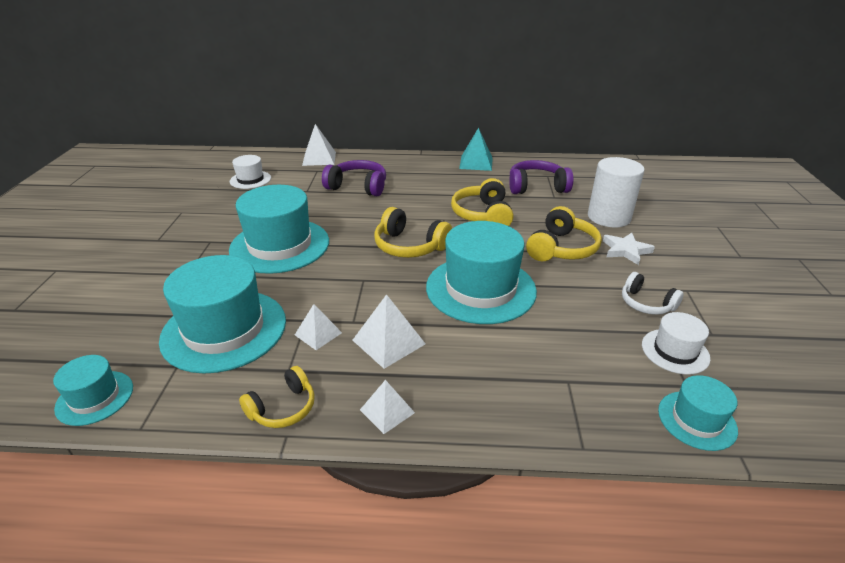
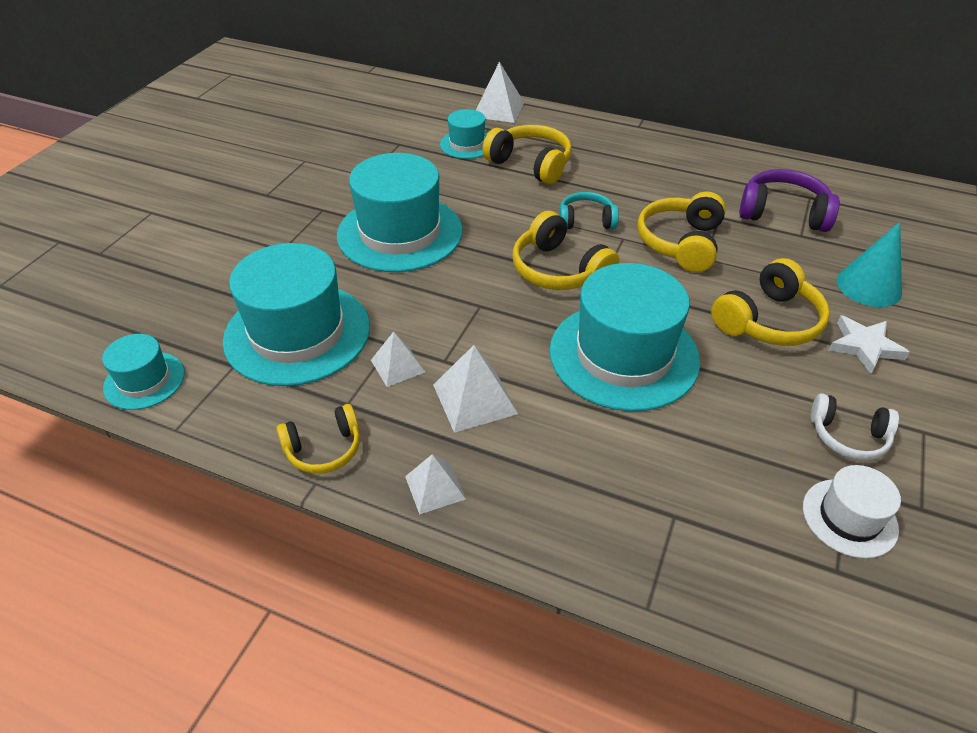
camera: 20 degrees right, 10 degrees up
(250, 180) = (400, 128): white hat -> none
(358, 187) = (530, 164): purple headphones -> yellow headphones
(413, 213) = (586, 221): none -> turquoise headphones
(476, 163) = (712, 155): turquoise pyramid -> none
(609, 217) = (869, 286): white cylinder -> turquoise cone
(646, 303) = (848, 436): white headphones -> white headphones turned 45 degrees counterclockwise
(697, 420) = (823, 621): turquoise hat -> turquoise hat (467, 144)

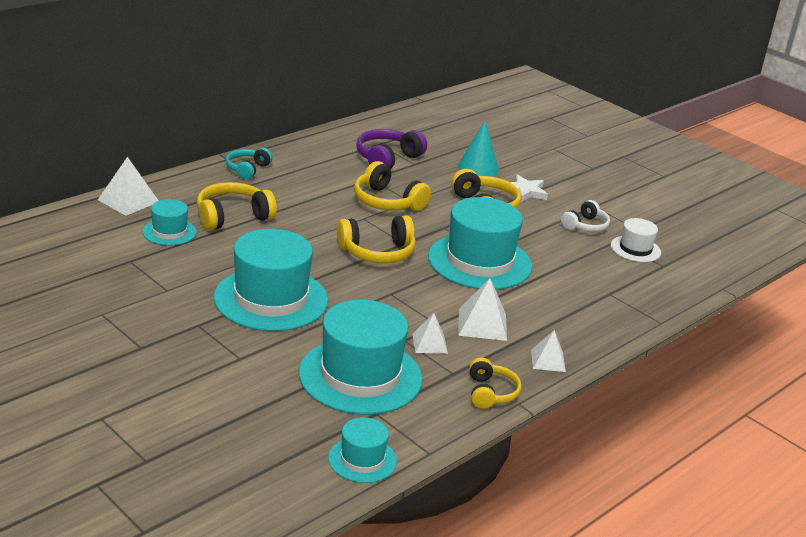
camera: 70 degrees left, 15 degrees down
(586, 221) = (330, 223): turquoise headphones -> turquoise headphones (247, 169)

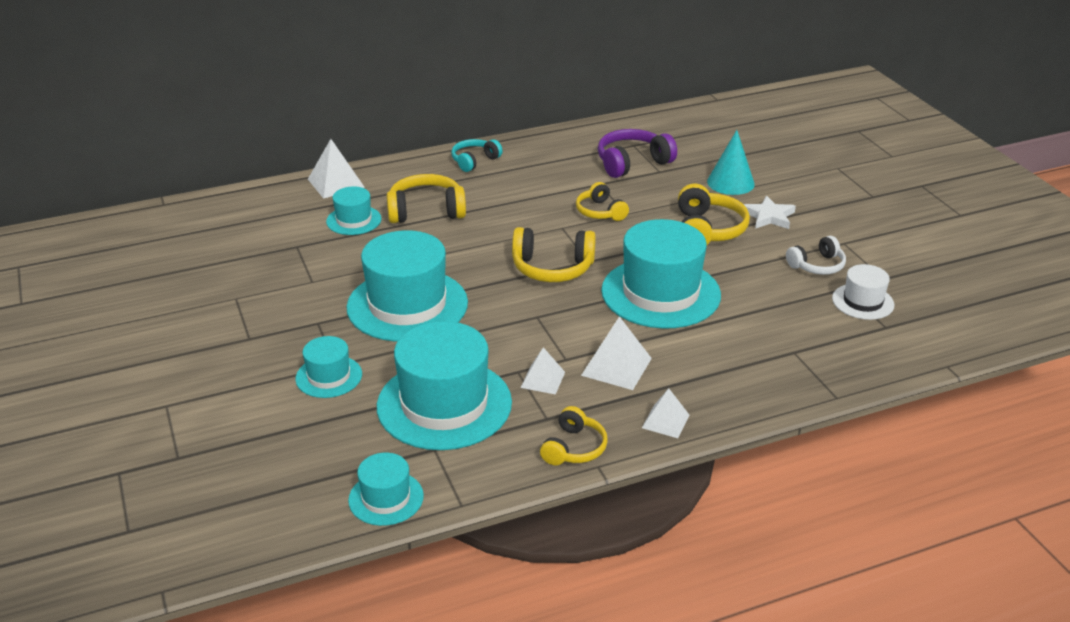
camera: 25 degrees right, 5 degrees up
(241, 369) = (329, 376): none -> turquoise hat
(387, 202) = (600, 212): yellow headphones -> yellow headphones, size x0.65

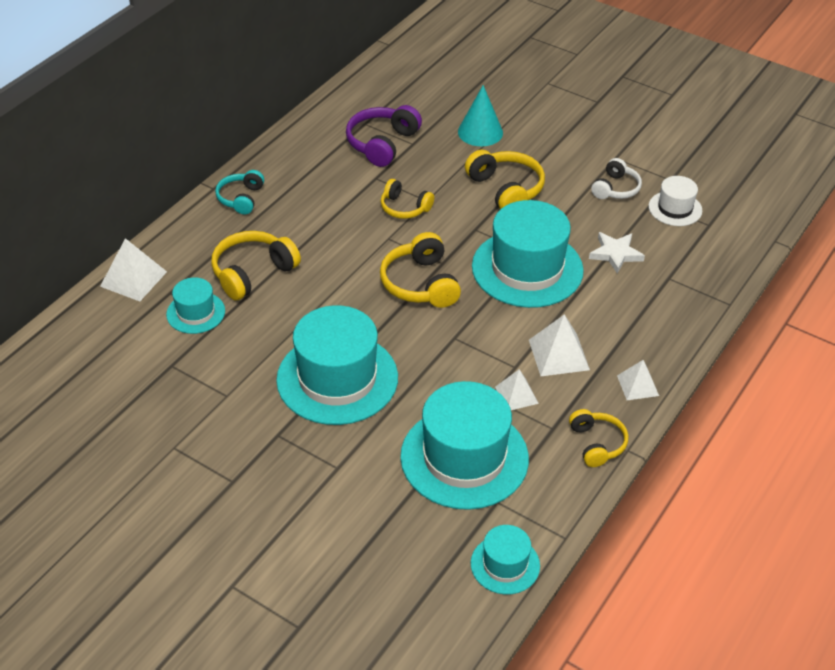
camera: 35 degrees left, 10 degrees up
(329, 376) = (344, 482): turquoise hat -> none
(552, 268) = (420, 283): yellow headphones -> yellow headphones turned 105 degrees clockwise
(769, 216) = (539, 155): white star -> white star (615, 254)

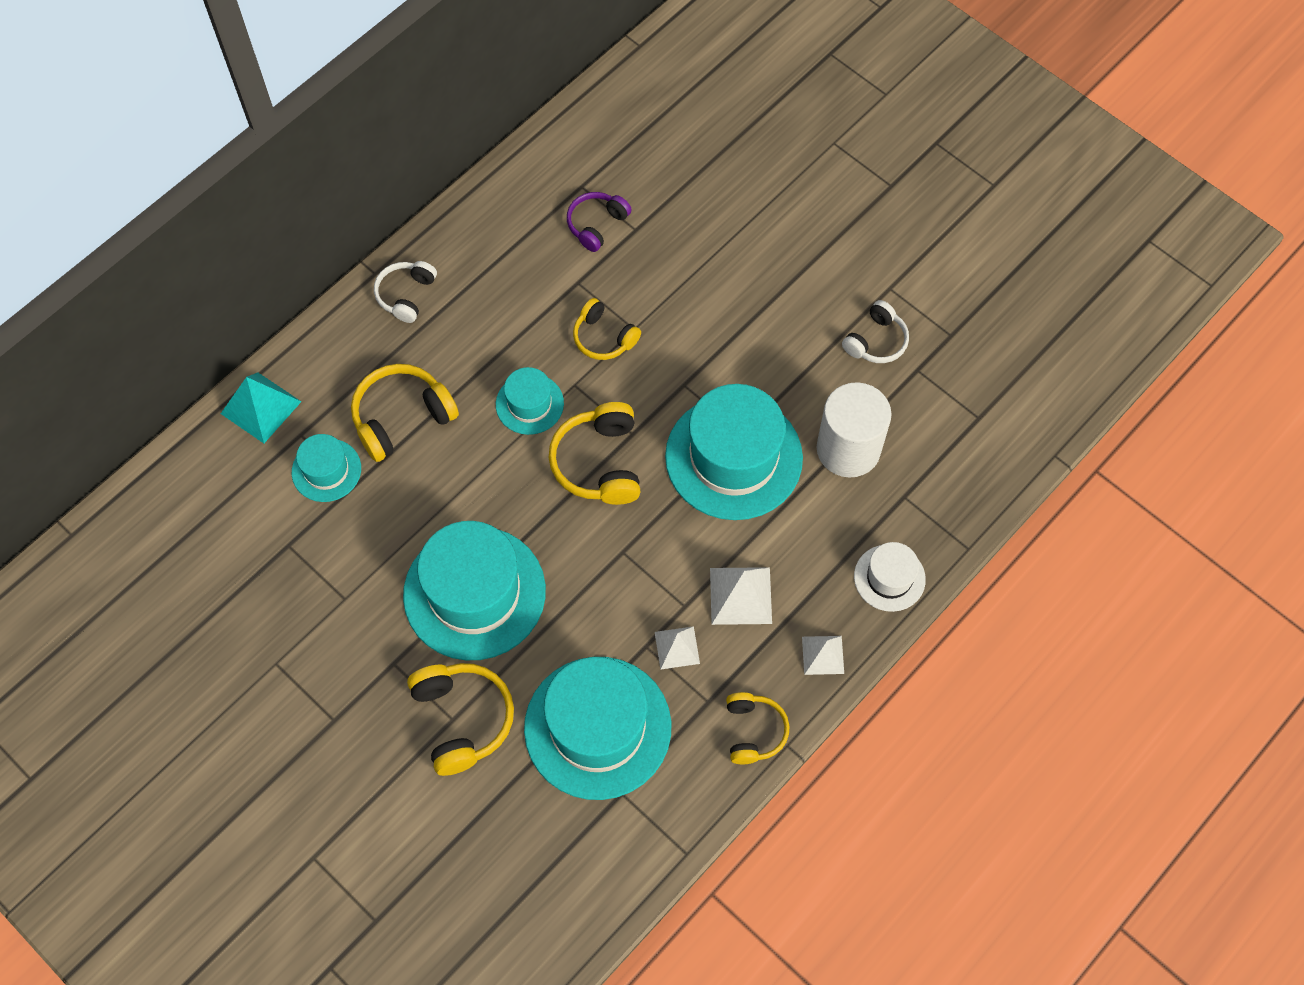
camera: 10 degrees right, 20 degrees up
(133, 279) = (260, 407): white pyramid -> turquoise pyramid
(241, 198) = (406, 295): turquoise headphones -> white headphones
(382, 144) = (596, 225): purple headphones -> purple headphones, size x0.65
(480, 132) = (726, 220): turquoise cone -> none
(505, 564) = (612, 878): turquoise hat -> turquoise hat (529, 404)
(506, 189) = (736, 324): yellow headphones -> yellow headphones (462, 719)
(615, 254) = (848, 449): white star -> white cylinder
(675, 208) = (943, 385): white hat -> white hat (889, 578)

